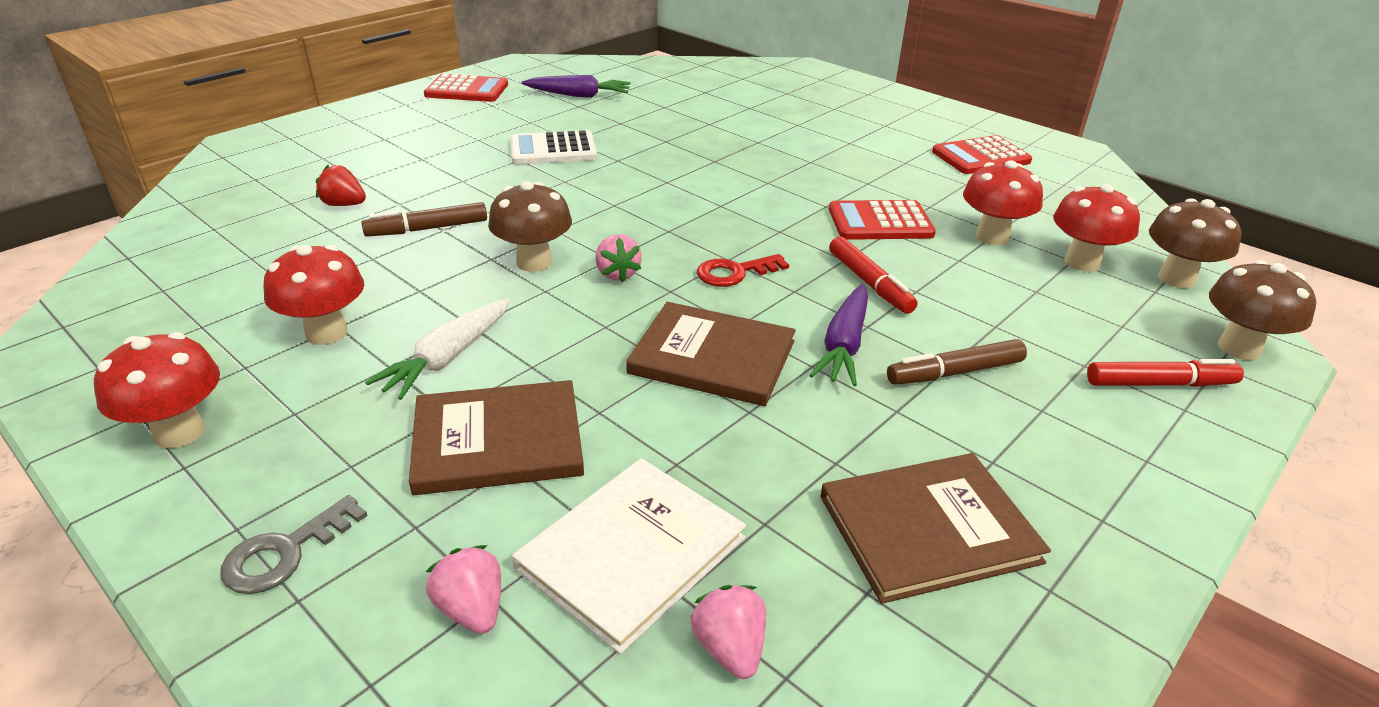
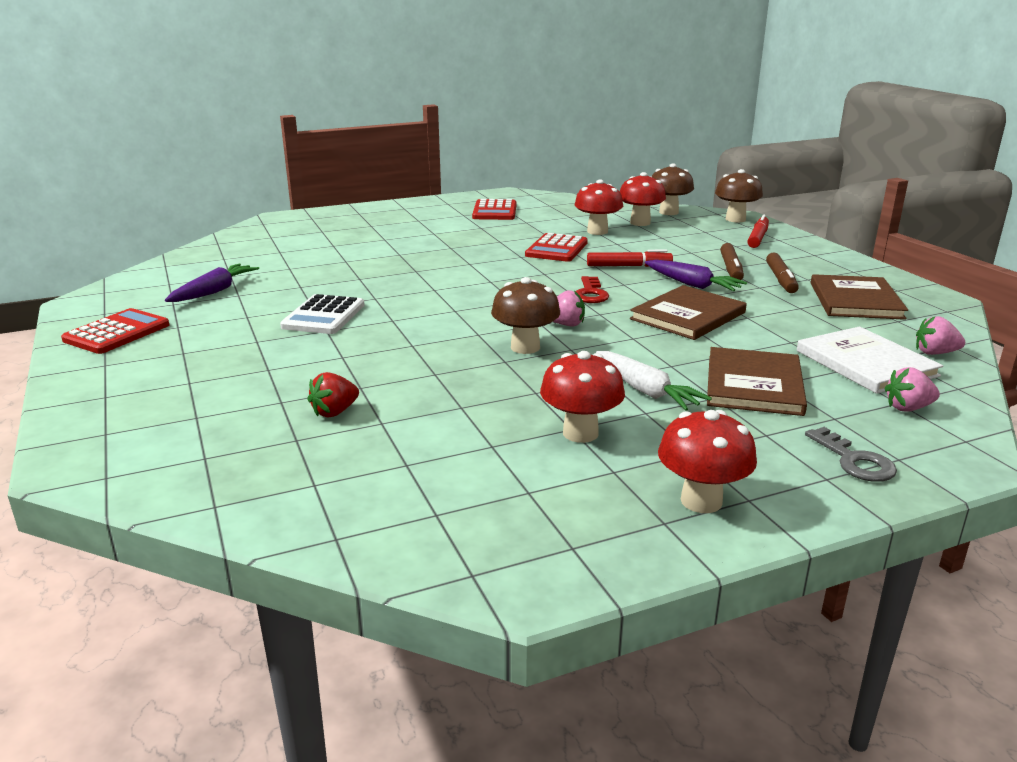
camera: 65 degrees left, 10 degrees down
(427, 229) = (428, 379): brown marker -> brown marker (780, 279)

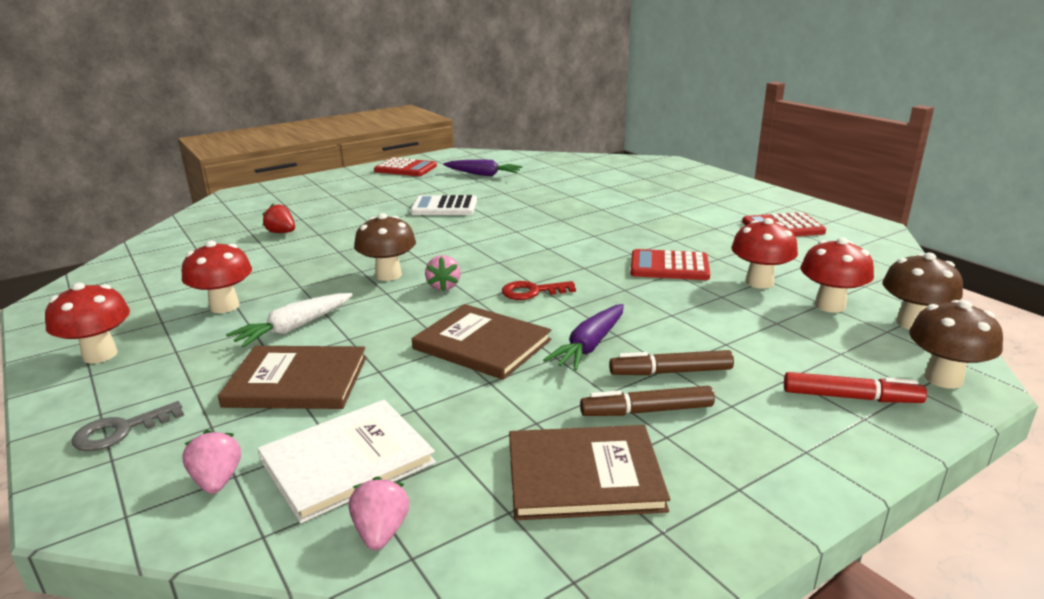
camera: 80 degrees right, 0 degrees up
(628, 266) = (635, 306): red marker -> none

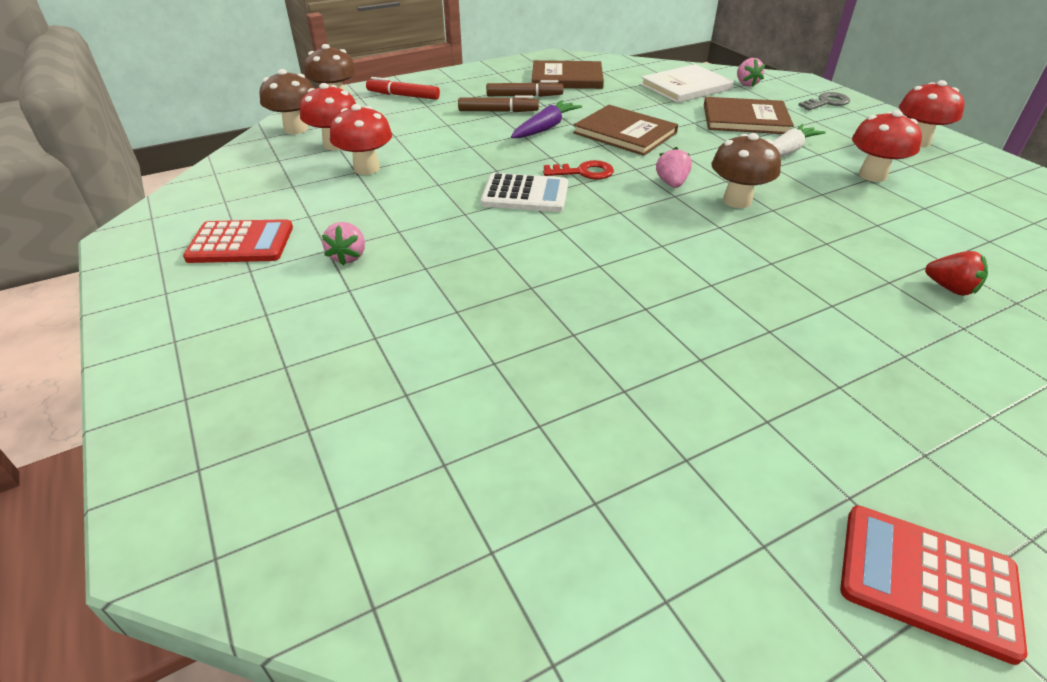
camera: 175 degrees left, 15 degrees up
(381, 532) = (656, 69): pink strawberry -> pink strawberry (348, 257)
(444, 207) = (727, 342): white calculator -> white calculator (525, 194)
(483, 174) = (684, 500): purple carrot -> none
(669, 266) = (436, 192): red calculator -> none

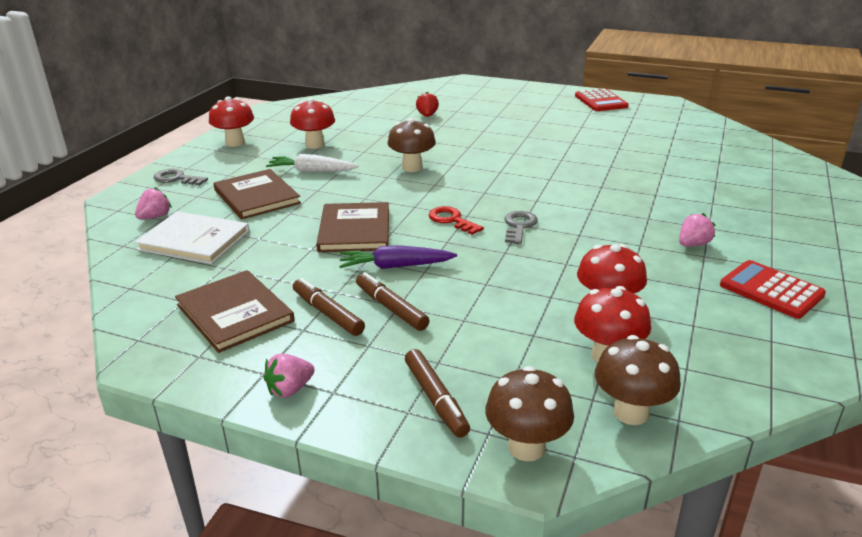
camera: 130 degrees left, 10 degrees down
(403, 96) = (435, 399): red marker -> brown marker
(525, 194) = (519, 226): white calculator -> grey key
(671, 183) = (419, 189): pink strawberry -> pink strawberry (290, 389)

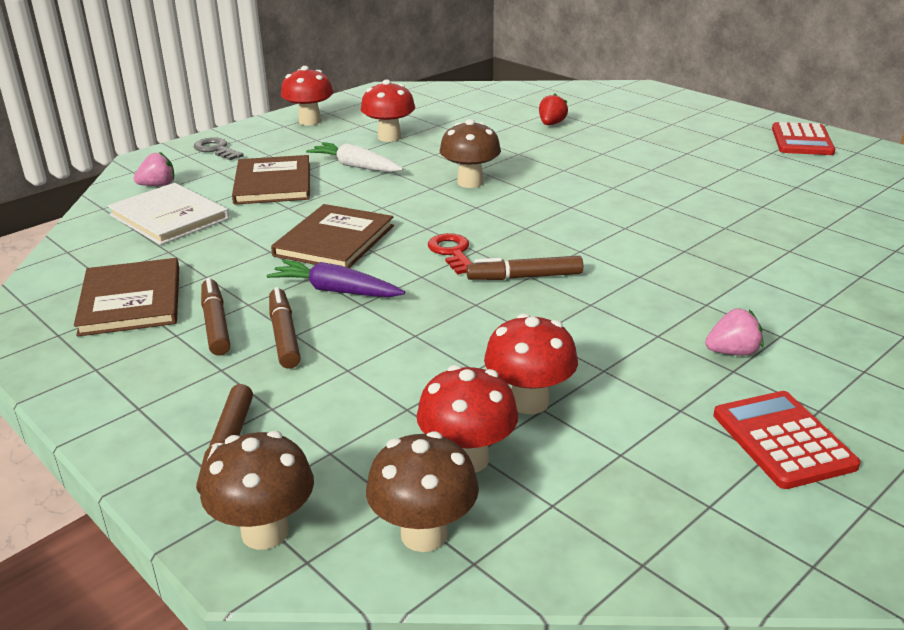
camera: 25 degrees right, 0 degrees up
(290, 389) = (102, 393): pink strawberry -> none
(519, 226) = (525, 277): grey key -> brown marker

